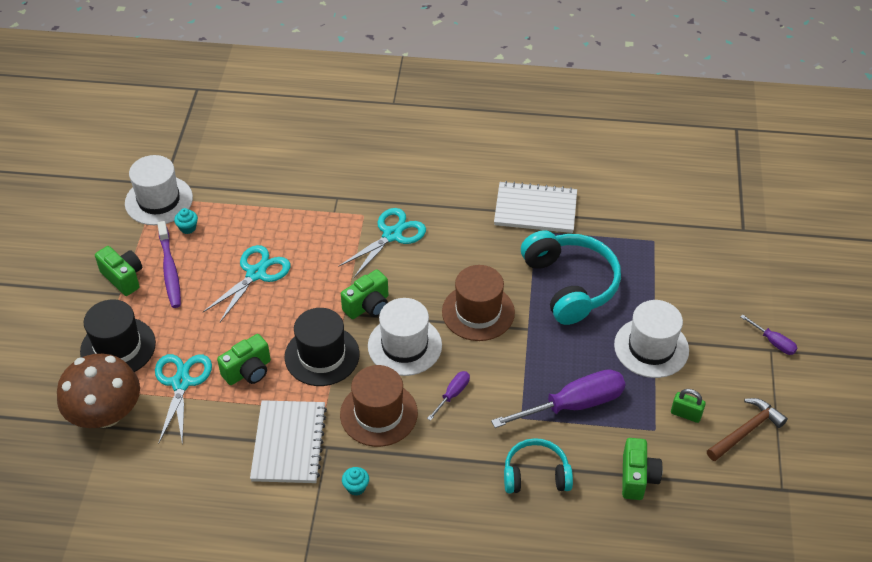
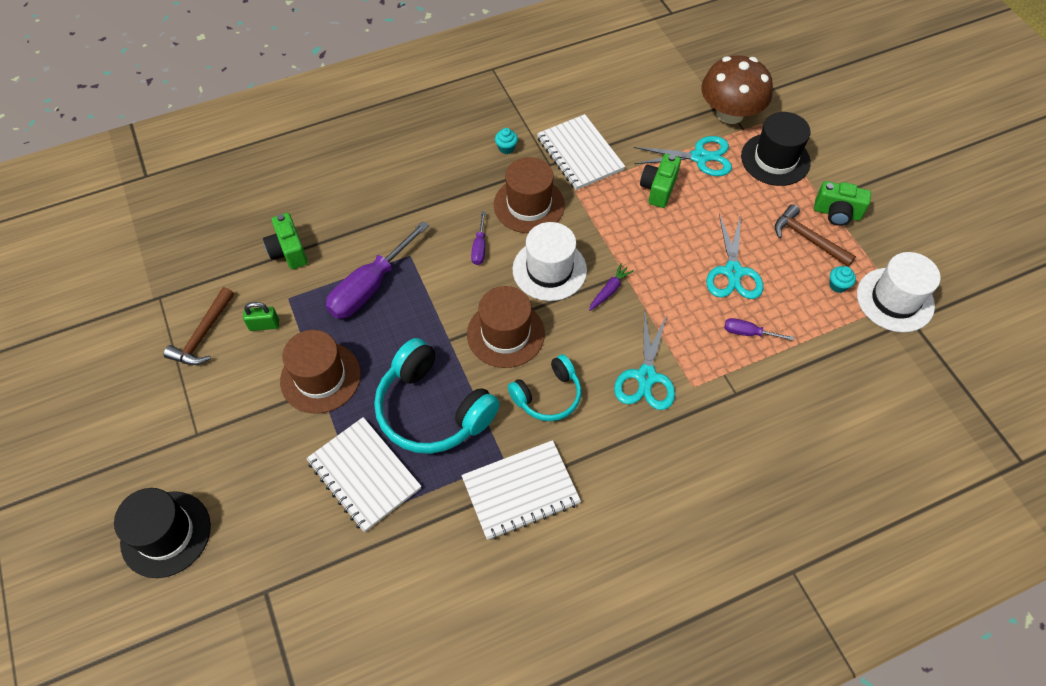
camera: 150 degrees right, 10 degrees up
(170, 270) = (808, 239): purple toothbrush -> brown hammer
(181, 383) = (700, 157): turquoise scissors -> turquoise scissors turned 60 degrees counterclockwise
(322, 355) = (611, 228): black hat -> black hat (166, 534)
(368, 306) = (609, 290): green camera -> purple carrot
(536, 475) = (374, 216): turquoise headphones -> turquoise headphones (548, 395)
(644, 265) = (364, 475): none -> white notebook
(651, 347) = (320, 377): white hat -> brown hat
(773, 342) = (196, 444): purple screwdriver -> purple screwdriver (748, 333)

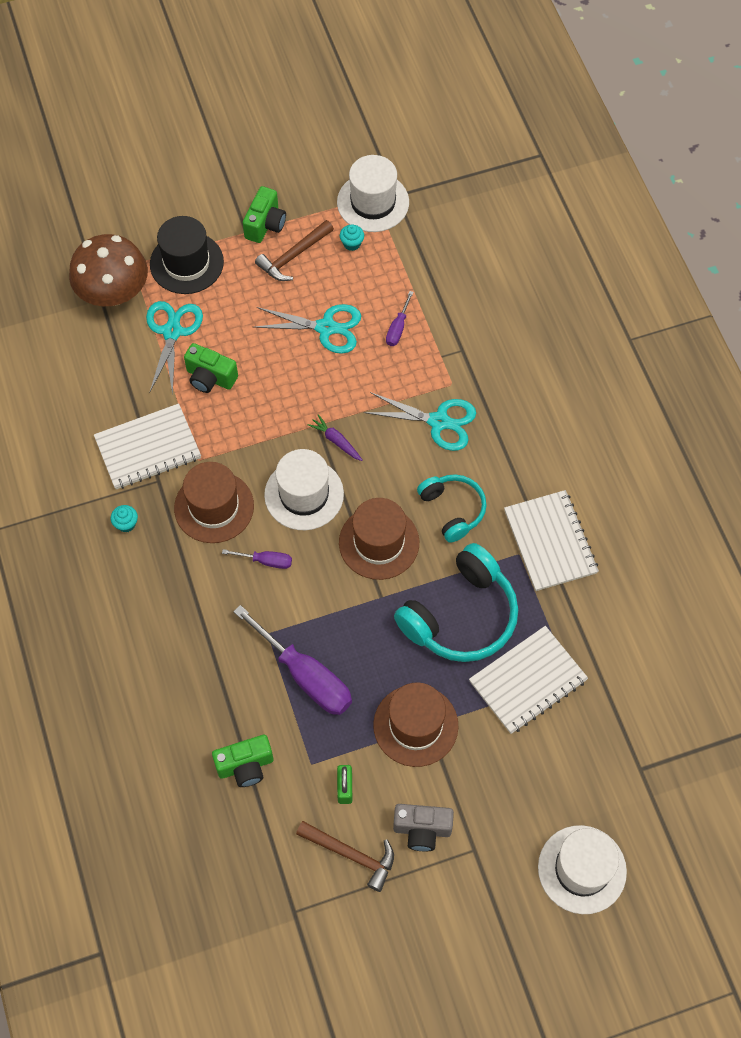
camera: 85 degrees left, 5 degrees up
(166, 534) = (582, 869): black hat -> white hat
(220, 389) = (422, 830): none -> grey camera

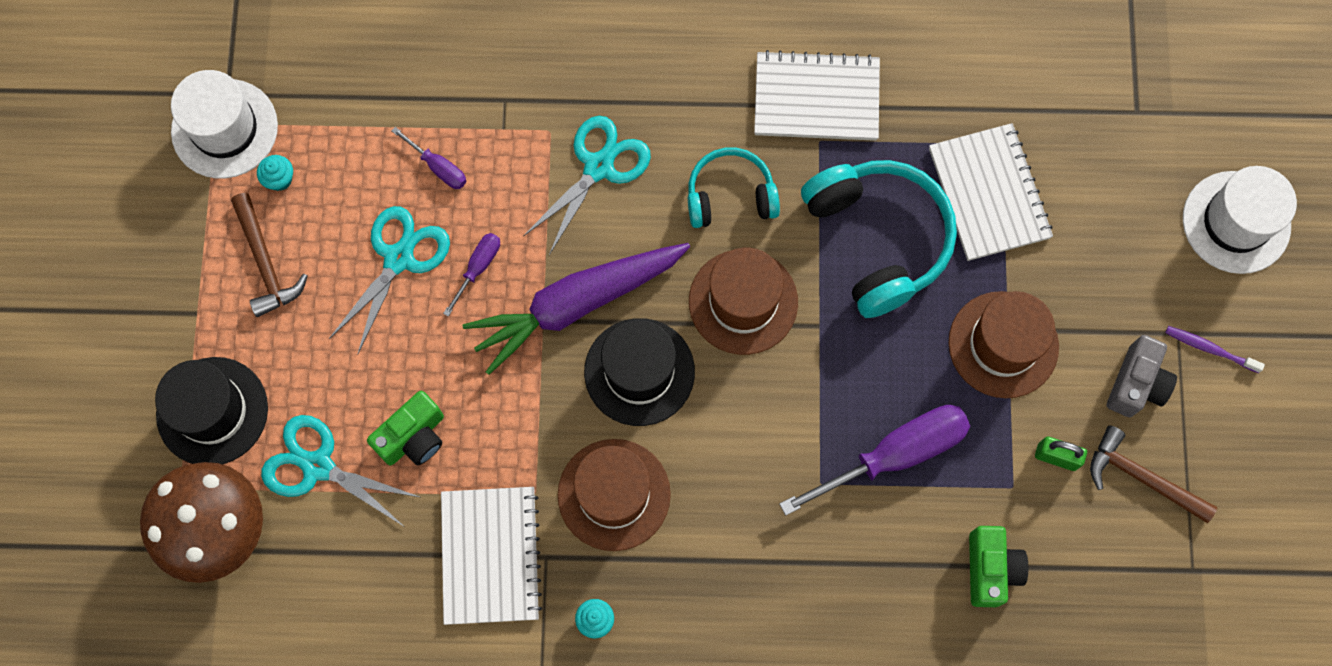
camera: 70 degrees left, 10 degrees up
(265, 225) = (196, 283): green camera -> none
(266, 561) = (717, 452): purple screwdriver -> purple screwdriver (478, 268)
(304, 494) = (639, 372): white hat -> black hat
(336, 441) = (576, 304): purple carrot -> purple carrot, size x2.49
(351, 854) = (1142, 478): brown hammer -> brown hammer turned 105 degrees counterclockwise
(471, 877) = (1210, 349): none -> purple toothbrush

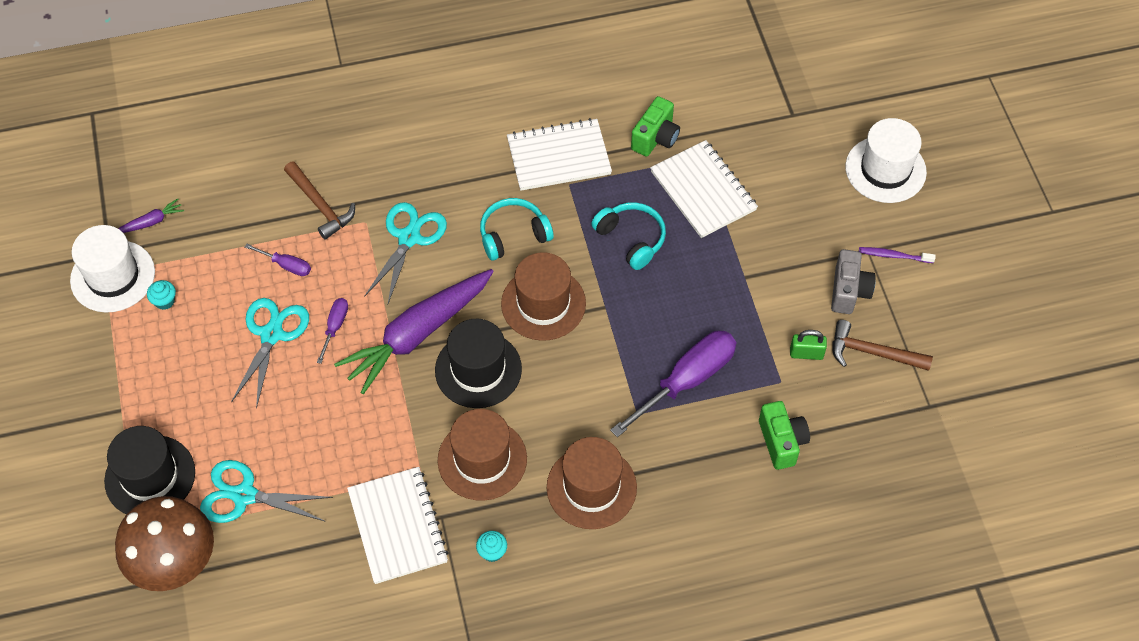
camera: 15 degrees left, 15 degrees down
(265, 262) = (167, 361): brown hammer -> brown hammer (320, 205)
(287, 64) = (151, 222): none -> purple carrot
(413, 437) = (315, 456): green camera -> green camera (655, 138)
(878, 239) = (631, 239): turquoise headphones -> turquoise headphones, size x0.60
(1003, 344) = (744, 287): brown hat -> brown hat (591, 487)

